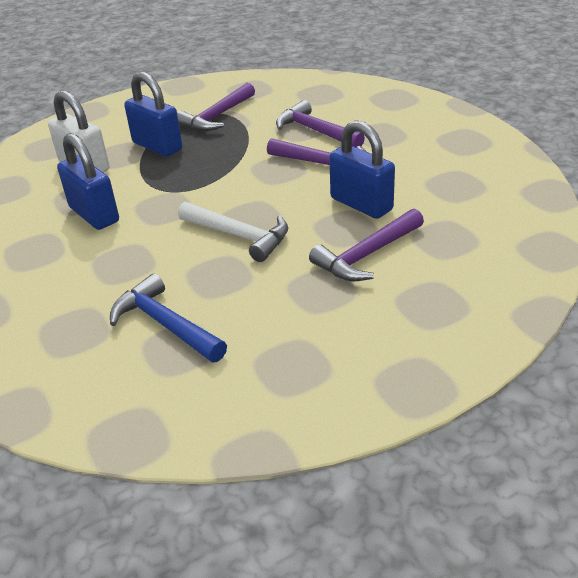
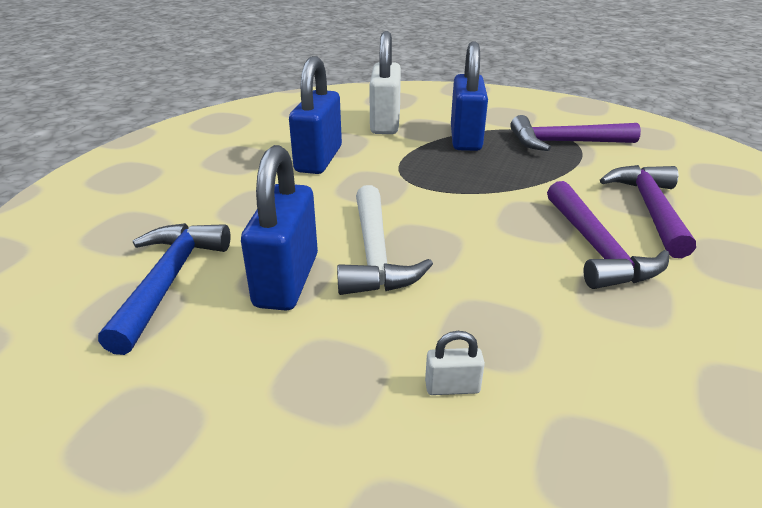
camera: 50 degrees right, 5 degrees down
(361, 204) = (561, 322): blue padlock -> blue padlock (287, 280)
(367, 255) = (452, 387): purple hammer -> white padlock

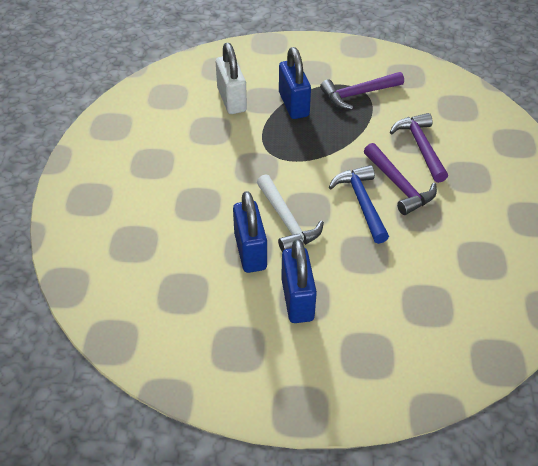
camera: 20 degrees left, 15 degrees up
(169, 281) = (188, 269): blue hammer -> blue hammer (362, 203)
(318, 159) = (208, 150): blue padlock -> blue padlock (297, 299)
(452, 387) = (358, 287): white padlock -> none

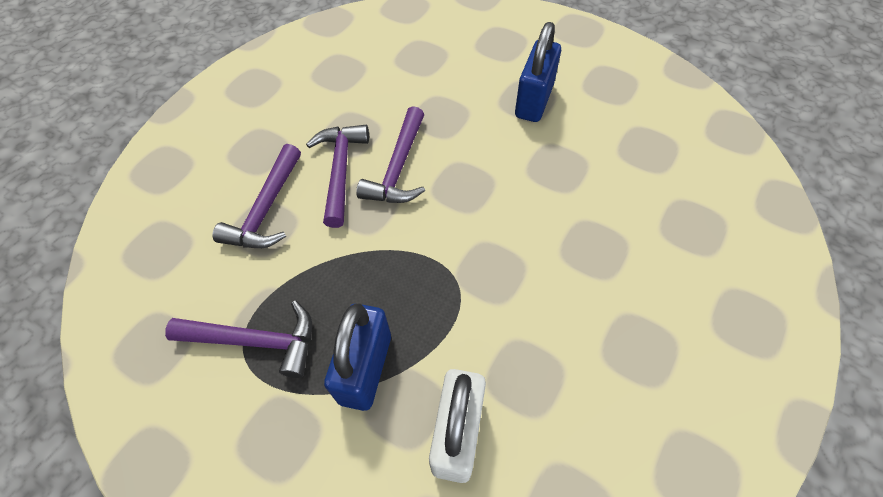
camera: 150 degrees left, 10 degrees up
(250, 251) = (556, 162): blue padlock -> none
(286, 221) = (497, 180): white hammer -> none
(362, 203) = (398, 168): blue hammer -> purple hammer

